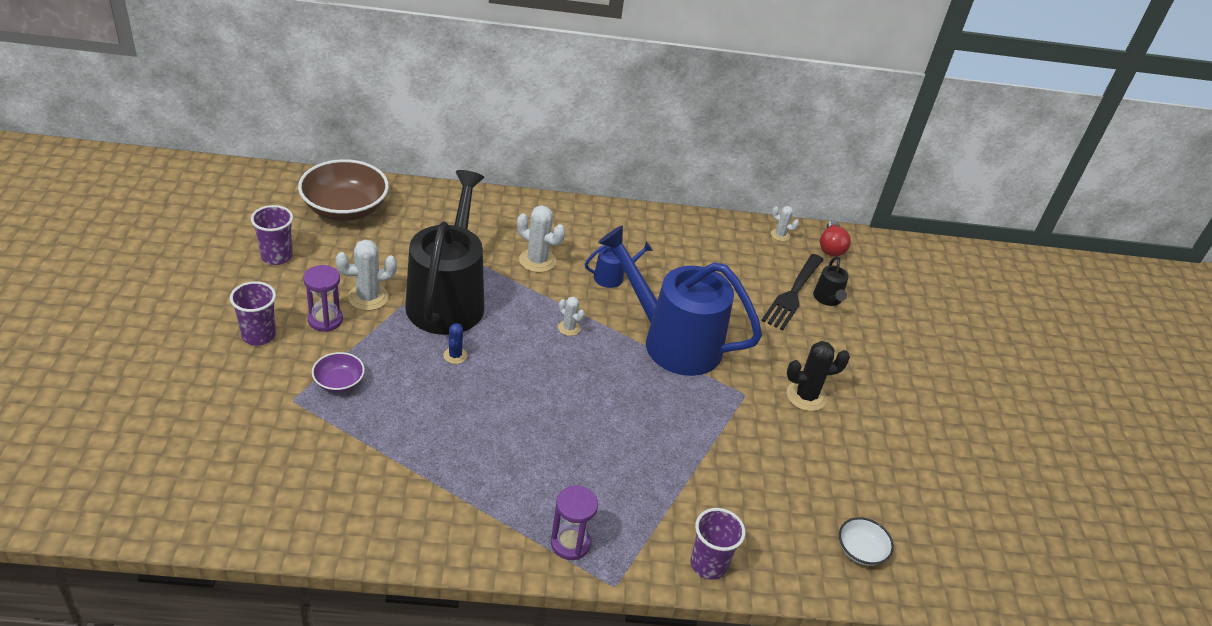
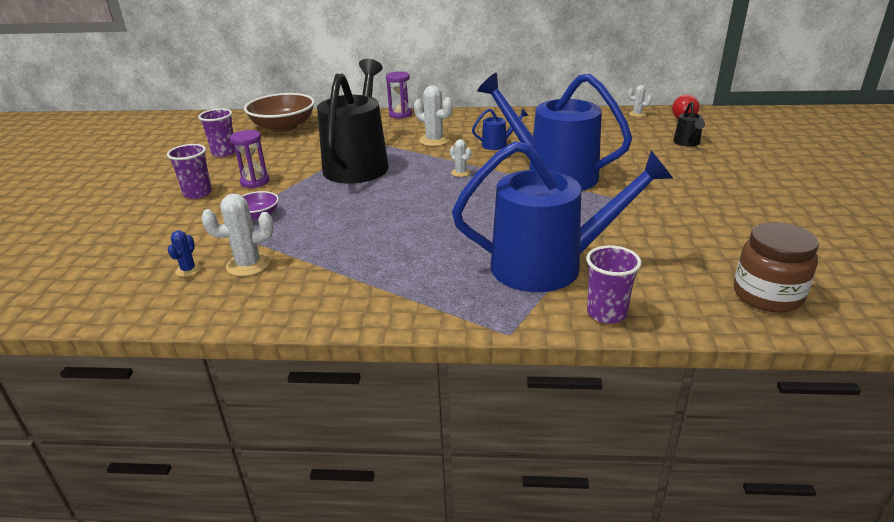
camera: 10 degrees right, 10 degrees down
(368, 297) = (292, 168): white cactus -> white cactus (248, 265)
(455, 355) = (361, 194): blue cactus -> blue cactus (188, 270)
(570, 543) = (462, 305): purple hourglass -> purple hourglass (400, 114)
(658, 493) = (548, 266): none -> blue watering can
(793, 294) = (655, 142): black fork -> none
(806, 396) = (682, 197): black cactus -> none
(860, 551) = (767, 295): white bowl -> brown jar

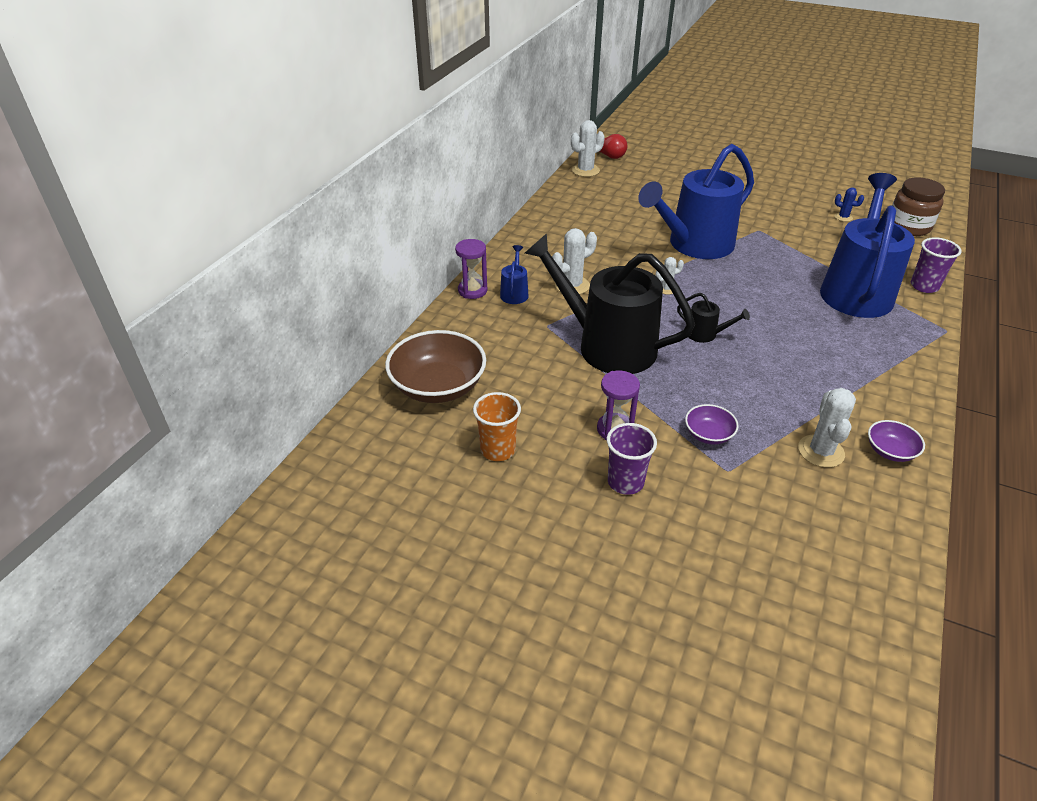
camera: 70 degrees left, 10 degrees up
(188, 270) = (822, 497): blue cactus -> blue cactus (843, 217)
(224, 153) = (498, 450): purple cup -> orange cup
(257, 301) = (890, 451): none -> purple bowl
(497, 144) = (608, 253): blue watering can -> blue watering can (514, 293)
(637, 114) = (585, 170): white cactus -> white cactus, size x1.75
(687, 143) = (664, 172): black watering can -> black watering can (705, 334)

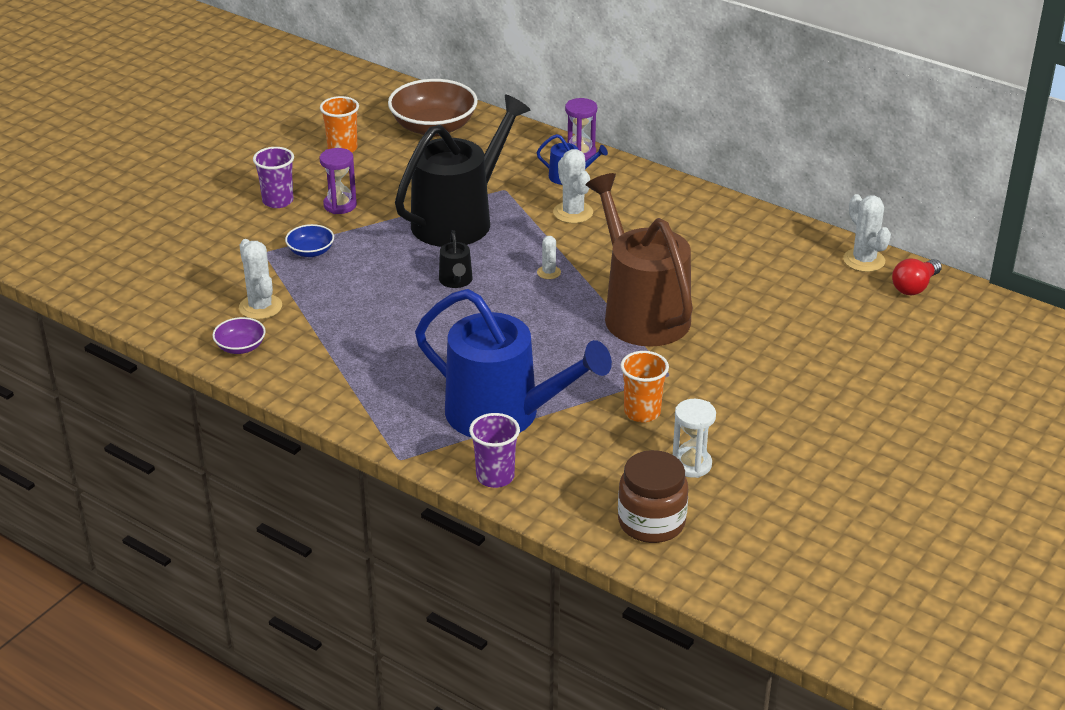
camera: 100 degrees right, 5 degrees down
(695, 245) = (641, 313): blue watering can -> brown watering can
(705, 334) = (456, 281): black watering can -> black watering can turned 45 degrees counterclockwise
(708, 434) = (311, 251): purple bowl -> blue bowl
(807, 237) = (642, 412): none -> orange cup
(821, 451) = (260, 307): white cactus -> white cactus turned 45 degrees clockwise
(843, 217) = (691, 464): blue cactus -> white hourglass

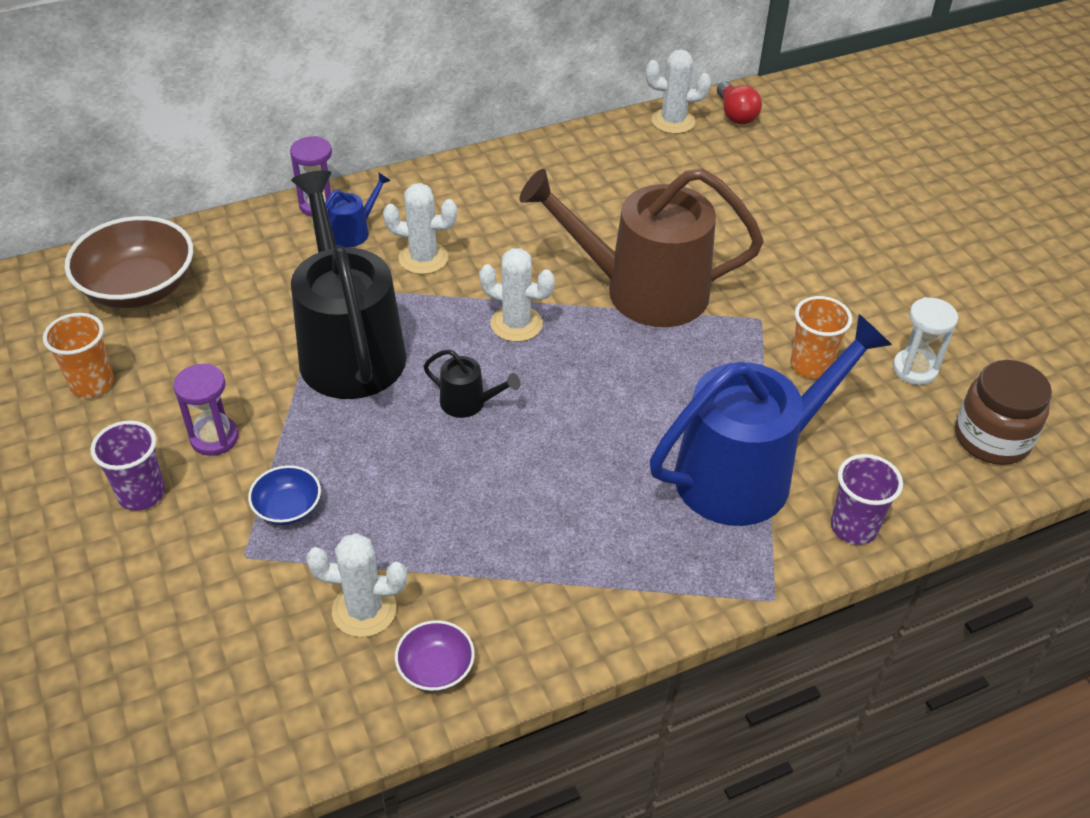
camera: 60 degrees left, 10 degrees up
(549, 272) = (516, 324): white cactus -> white cactus, size x1.75

